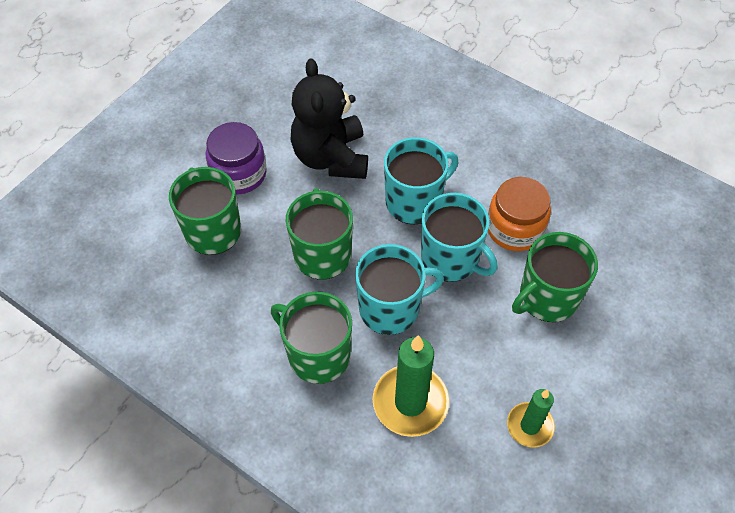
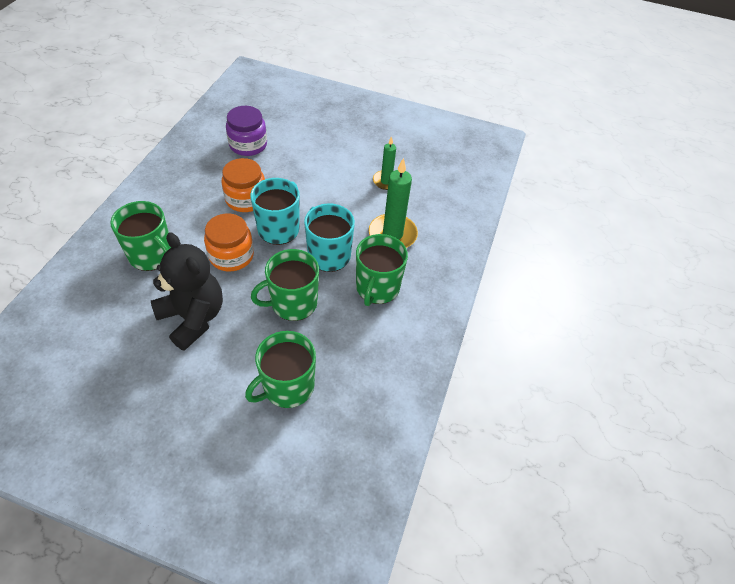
camera: 110 degrees left, 5 degrees down
(239, 174) = (221, 384): purple jar -> purple jar (248, 145)
(331, 157) = (193, 318): black teddy bear -> black teddy bear turned 105 degrees counterclockwise
(414, 201) = (231, 256): turquoise mug -> orange jar
(547, 298) = (298, 180): green mug -> green mug (152, 255)

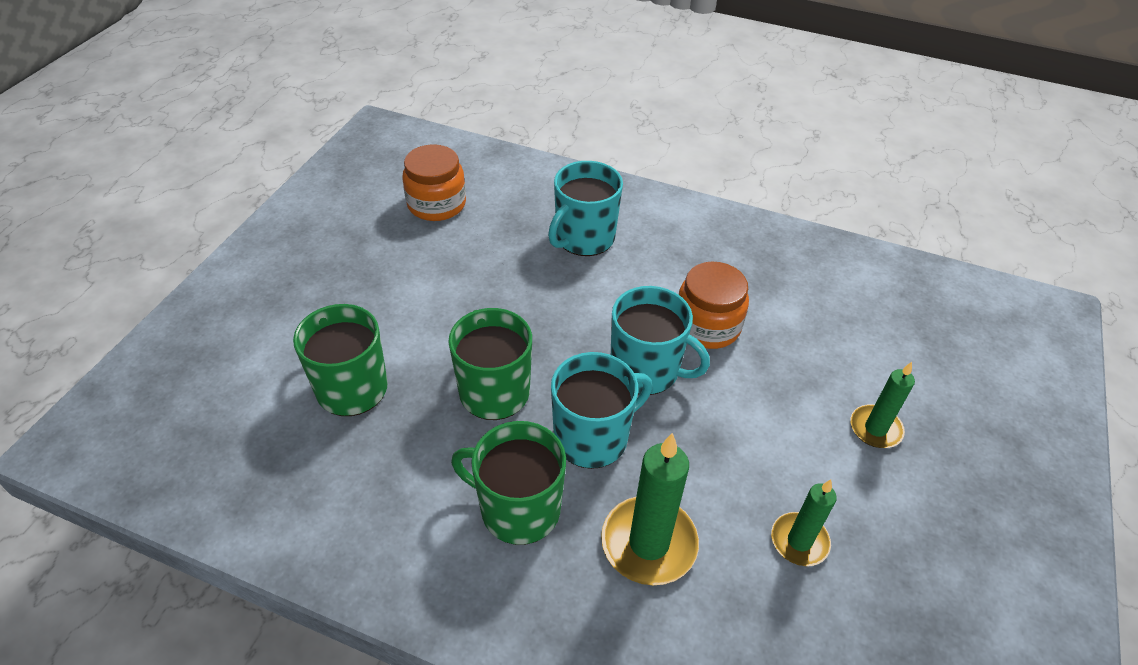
camera: 95 degrees right, 5 degrees down
(152, 255) = (584, 238): green mug -> turquoise mug
(193, 318) = (477, 285): black teddy bear -> none
(231, 256) = (586, 316): orange jar -> orange jar (436, 204)
(248, 145) = (840, 322): purple jar -> none
(321, 145) = (875, 428): none -> green candle

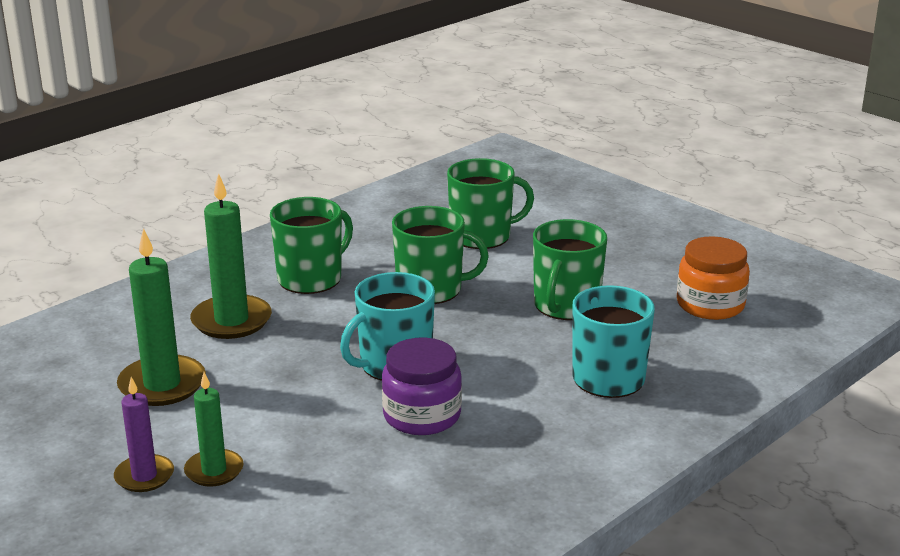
camera: 115 degrees right, 20 degrees down
(479, 286) = (566, 306): none -> green mug
(593, 437) = (345, 321): turquoise mug -> none
(707, 326) = (422, 415): orange jar -> purple jar
(799, 541) = (162, 385): green candle -> green candle, size x1.63
(922, 474) = (144, 476): none -> purple candle

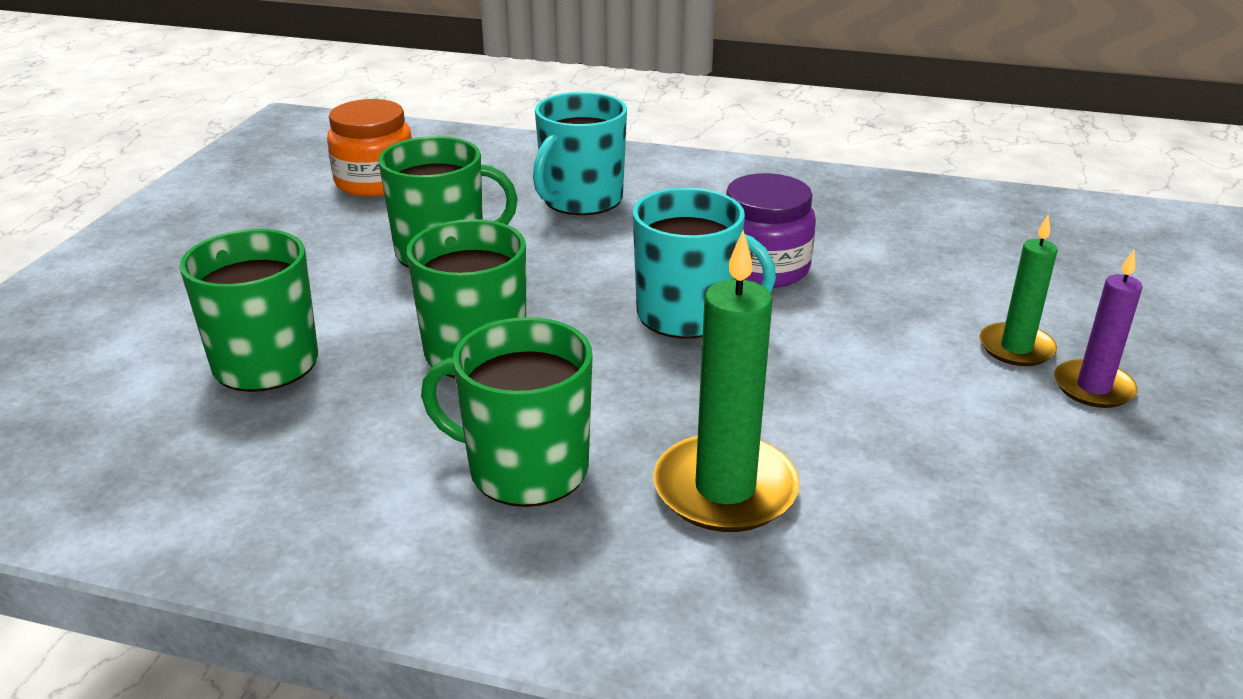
camera: 120 degrees left, 5 degrees up
(162, 385) = (942, 469): green candle -> none

